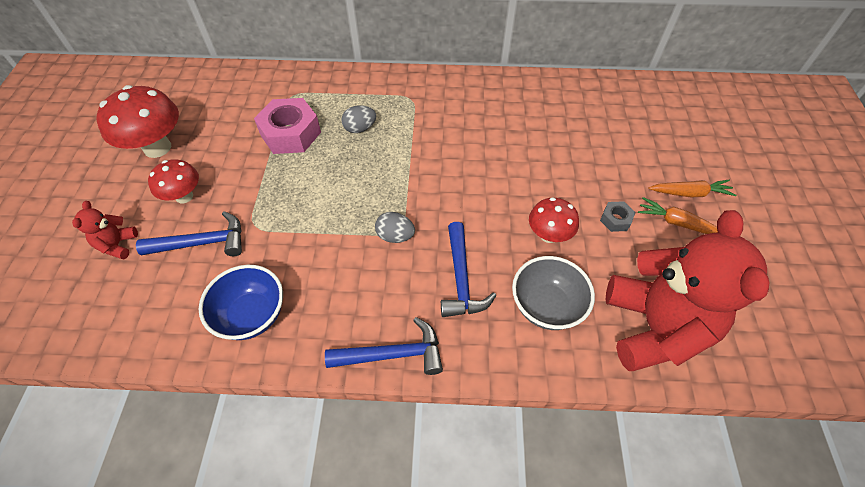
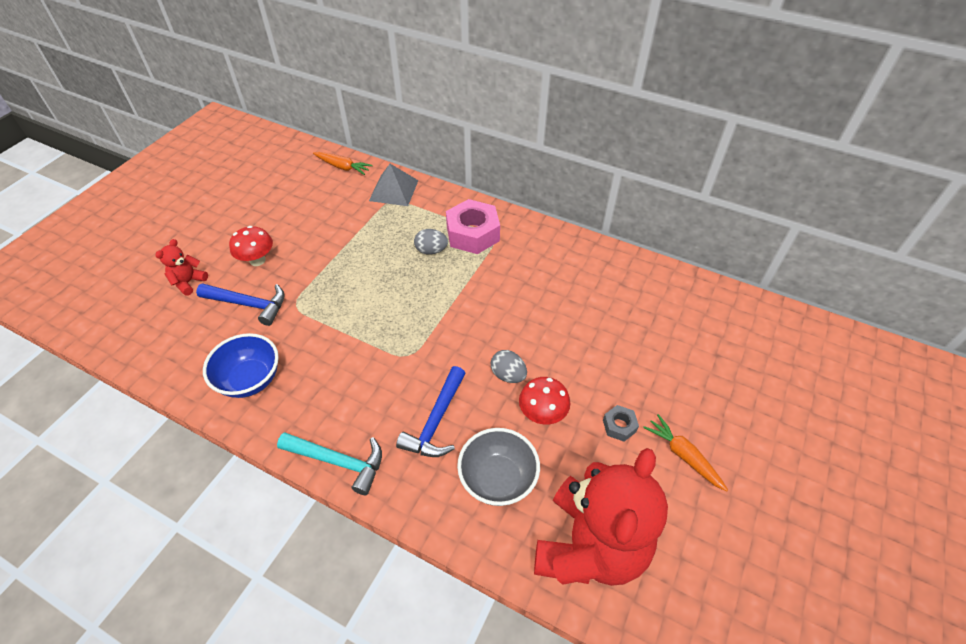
camera: 25 degrees right, 5 degrees down
(157, 148) = (261, 212): red mushroom -> none
(287, 85) = (393, 190): none -> grey pyramid
(291, 133) = (370, 235): pink nut -> pink nut (473, 234)
(392, 354) = (338, 461): blue hammer -> turquoise hammer
(395, 236) = (403, 359): grey egg -> grey egg (508, 375)
(689, 193) = (717, 430): orange carrot -> orange carrot (342, 167)

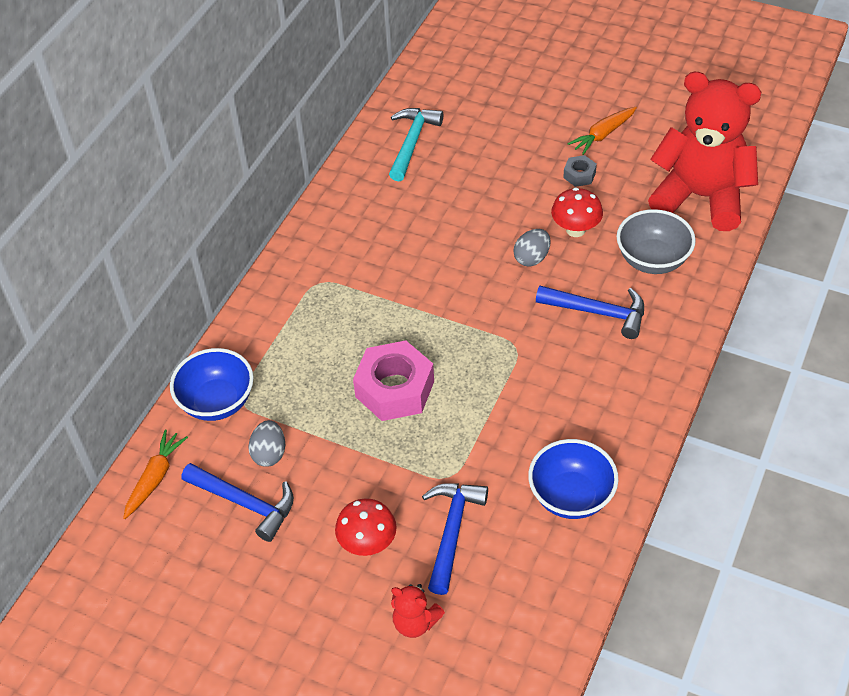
camera: 90 degrees left, 0 degrees up
(311, 204) = (245, 503): none -> blue hammer
(338, 461) = (660, 388): turquoise hammer -> turquoise hammer (412, 142)
(393, 190) = (217, 402): grey pyramid -> blue bowl
(431, 251) = (344, 343): grey egg -> grey egg (269, 453)
(473, 234) = (312, 303): pink nut -> pink nut (395, 389)

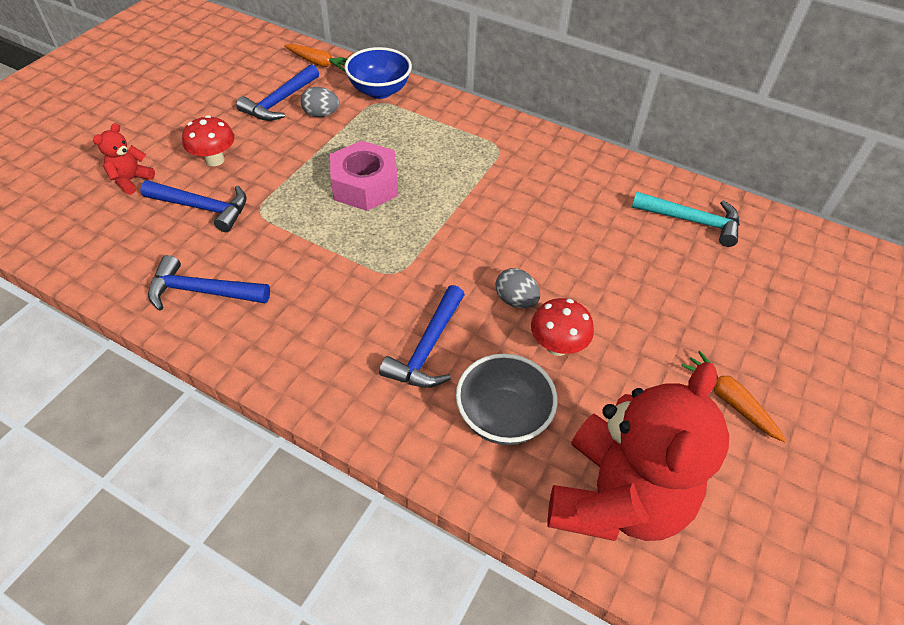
camera: 90 degrees right, 0 degrees up
(571, 496) = (202, 291): blue bowl -> blue hammer
(579, 175) = (651, 363): grey nut -> none

